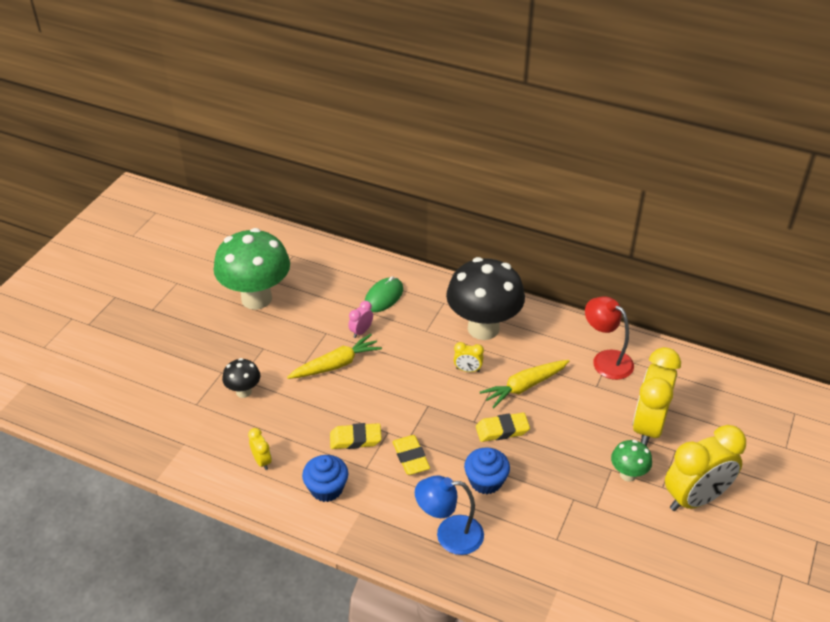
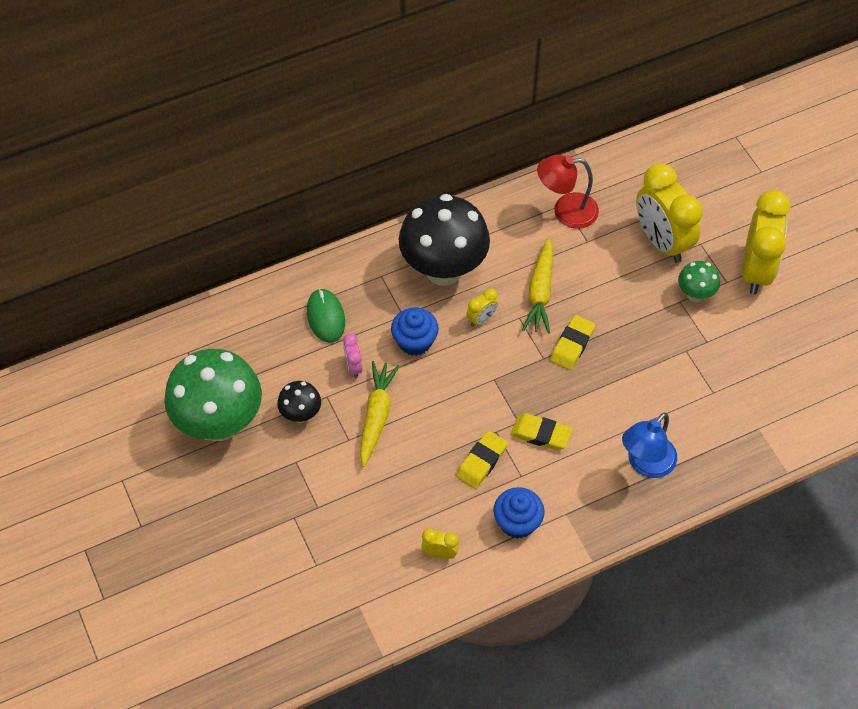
camera: 50 degrees left, 15 degrees up
(244, 392) = (338, 514): black mushroom -> black mushroom (301, 414)
(486, 481) = (615, 398): blue cupcake -> blue cupcake (415, 341)

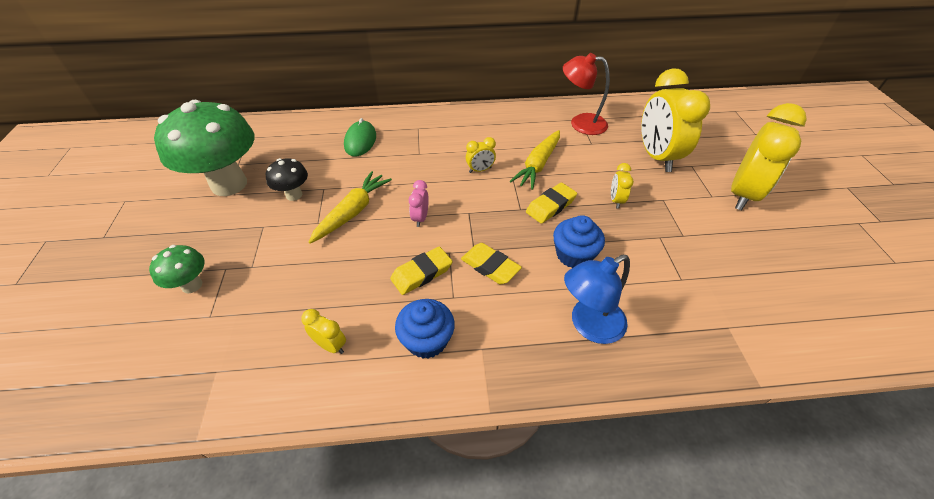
camera: 20 degrees right, 10 degrees down
(353, 367) = (358, 175): pink clock -> pink clock (420, 218)
(415, 341) = (417, 171): blue cupcake -> blue cupcake (574, 255)
(443, 270) = (467, 135): black mushroom -> none
(634, 317) = (616, 200): none -> yellow clock
(695, 294) = (679, 198): green mushroom -> green mushroom (192, 285)

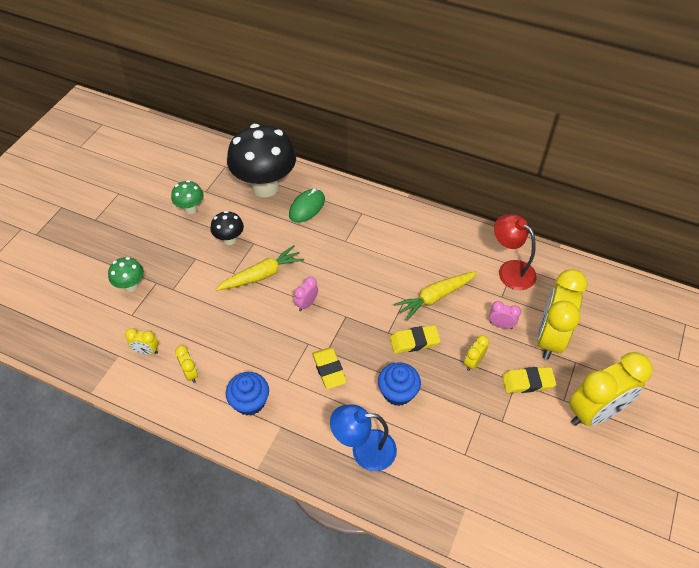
camera: 30 degrees right, 5 degrees up
(229, 184) = (190, 209): green mushroom -> green mushroom, size x0.46
(305, 139) = (265, 187): none -> black mushroom
(421, 273) = (278, 350): yellow eraser -> yellow eraser (527, 382)
(480, 170) = (383, 280): yellow clock -> yellow clock (146, 351)
(610, 163) = (501, 325): none -> pink clock

